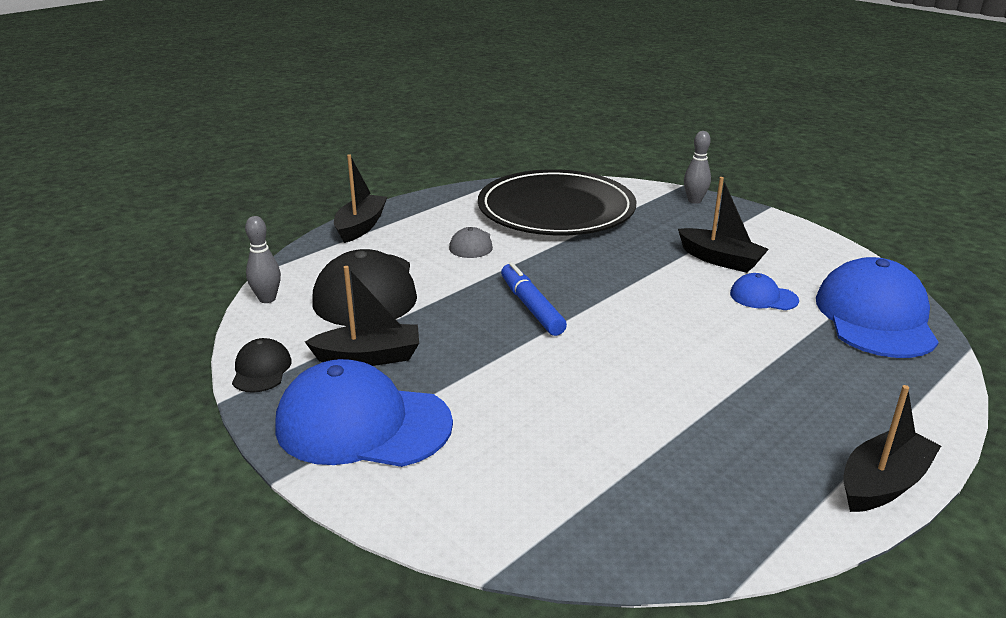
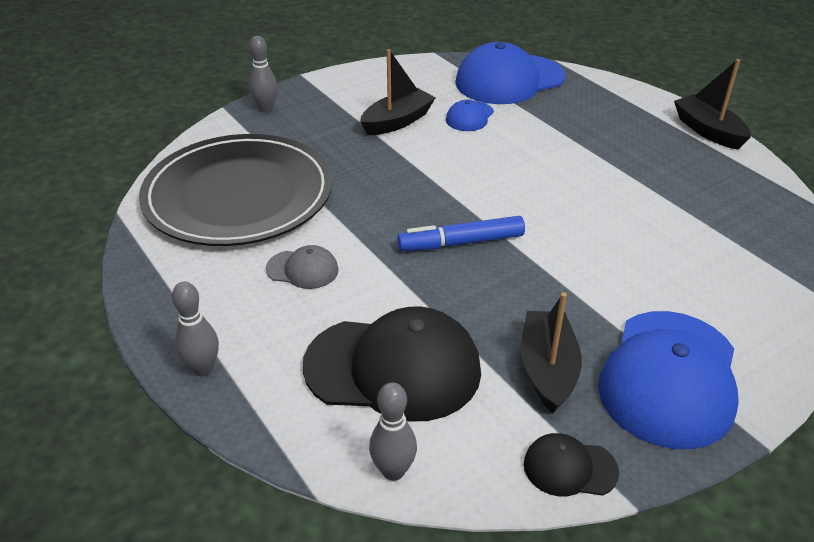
camera: 80 degrees left, 10 degrees up
(360, 226) = (202, 368): black boat -> grey bowling pin
(875, 317) = (509, 80): blue cap -> blue cap turned 45 degrees counterclockwise

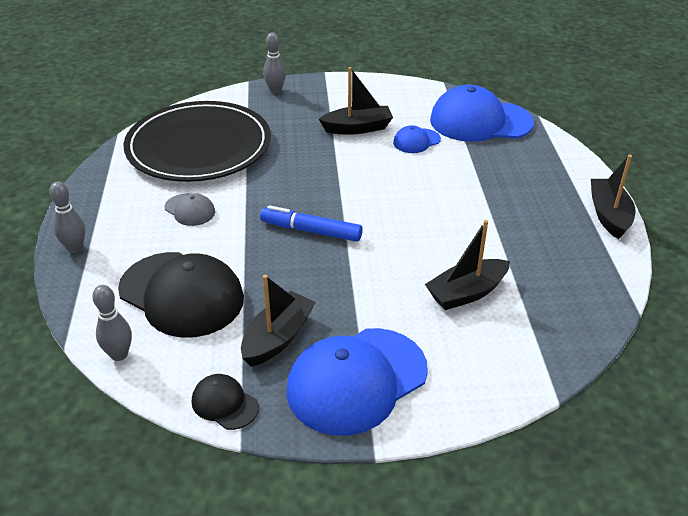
camera: 30 degrees right, 0 degrees up
(671, 247) = (467, 293): none -> black boat

